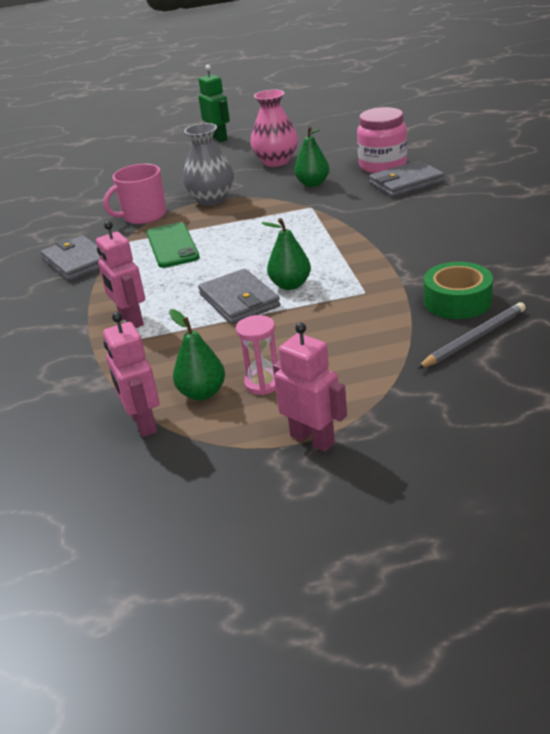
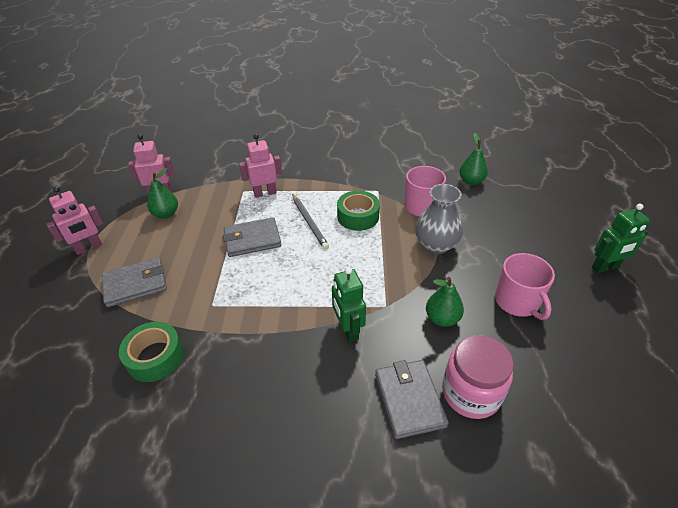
camera: 100 degrees right, 10 degrees up
(77, 262) = (360, 174): grey wallet -> grey wallet (135, 284)
(172, 245) = (358, 216): green phone -> green tape
(263, 384) = (152, 237): pink hourglass -> none
(276, 161) = (517, 302): pink vase -> pink mug
(290, 285) = (254, 267): green pear -> green pear (471, 181)
(351, 217) = (348, 329): none -> green robot
(474, 338) = (103, 348): grey pencil -> grey pencil (309, 222)

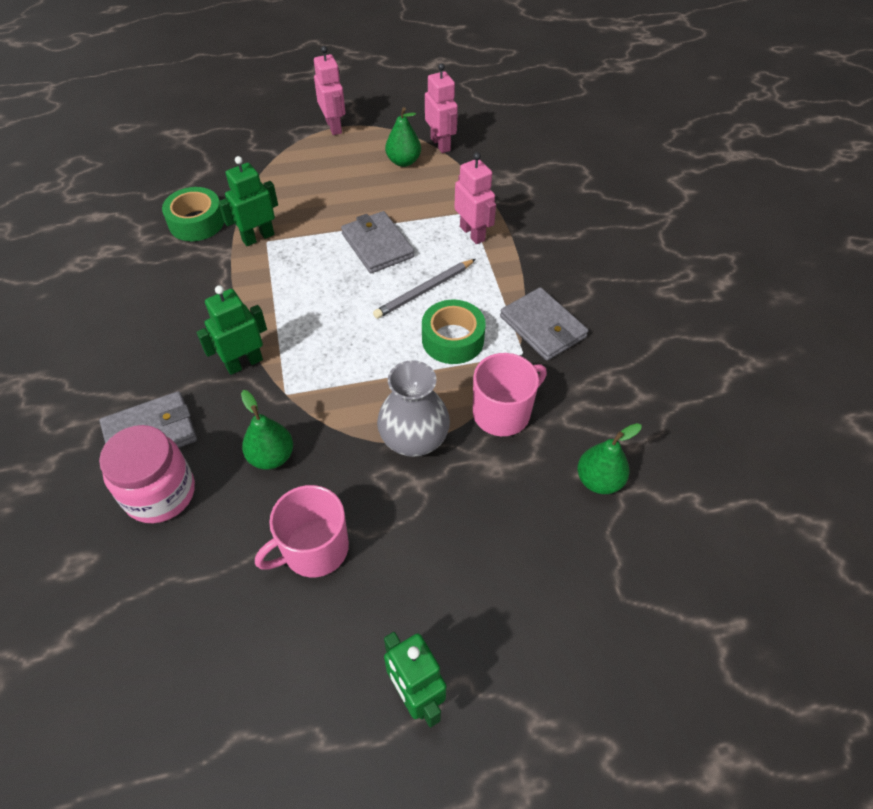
camera: 75 degrees right, 10 degrees up
(89, 247) = (334, 127): pink robot -> pink robot turned 150 degrees counterclockwise
(135, 284) = (288, 177): grey wallet -> grey wallet (543, 327)
(203, 311) = (258, 237): none -> green robot

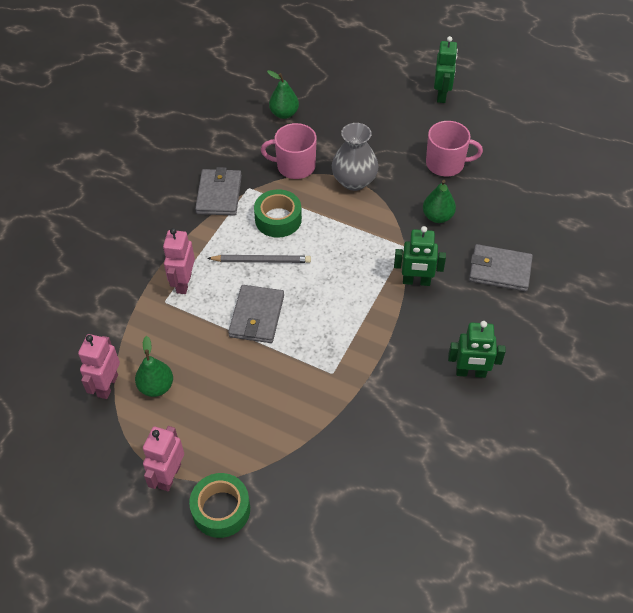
camera: 140 degrees left, 0 degrees up
(160, 493) = (510, 233): pink jar -> none
(196, 222) = (373, 432): green tape -> green tape (221, 509)
(258, 237) = (336, 382): green robot -> green robot (470, 373)

